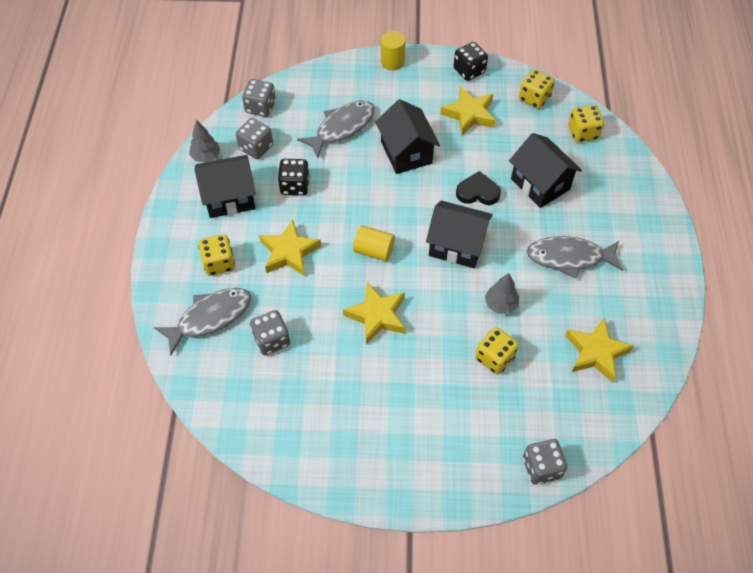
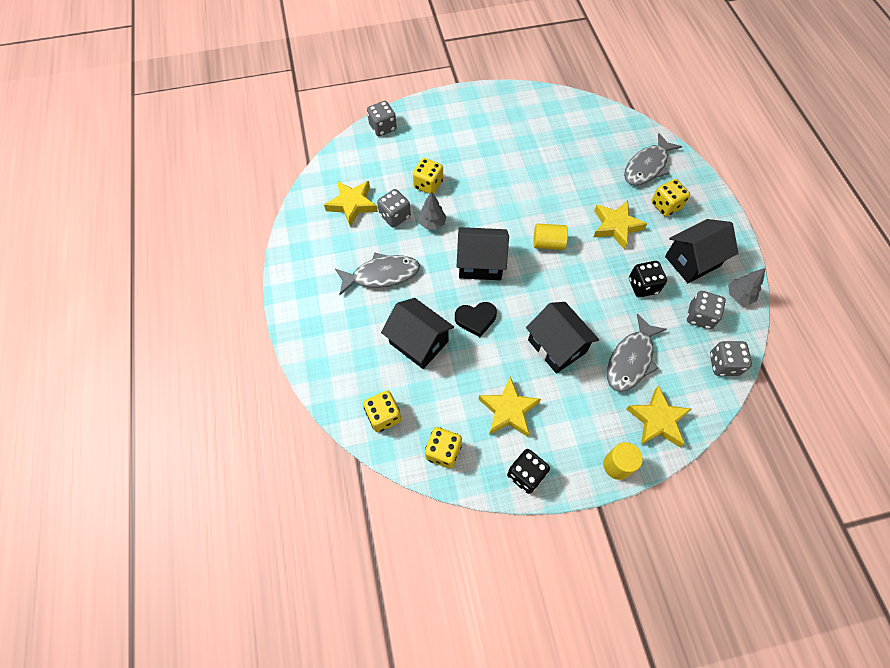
camera: 165 degrees right, 5 degrees up
(272, 340) = (594, 162): grey dice -> grey dice (395, 216)
(377, 316) = (525, 194): yellow star -> yellow star (657, 420)

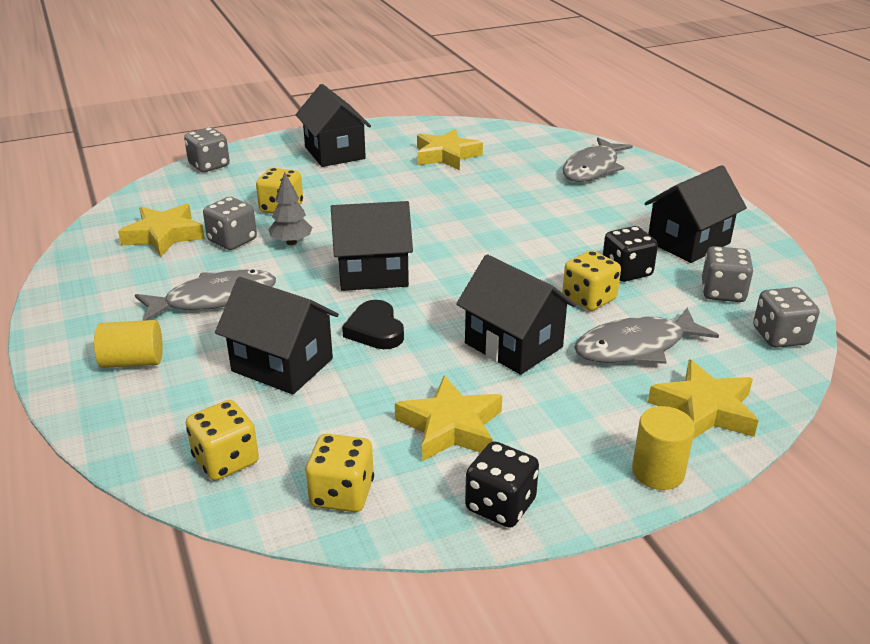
camera: 10 degrees left, 30 degrees down
(469, 123) = (335, 153): none -> black house
(476, 319) = (375, 330): black heart -> black heart turned 90 degrees clockwise
(548, 243) = (472, 245): yellow cylinder -> yellow cylinder (133, 362)
(616, 226) = (567, 221): yellow star -> yellow star (446, 155)
(631, 360) = (636, 347): grey fish -> grey fish turned 45 degrees clockwise
(666, 206) = (631, 198): yellow dice -> yellow dice (589, 299)
(739, 296) = (769, 268): grey tree -> none

